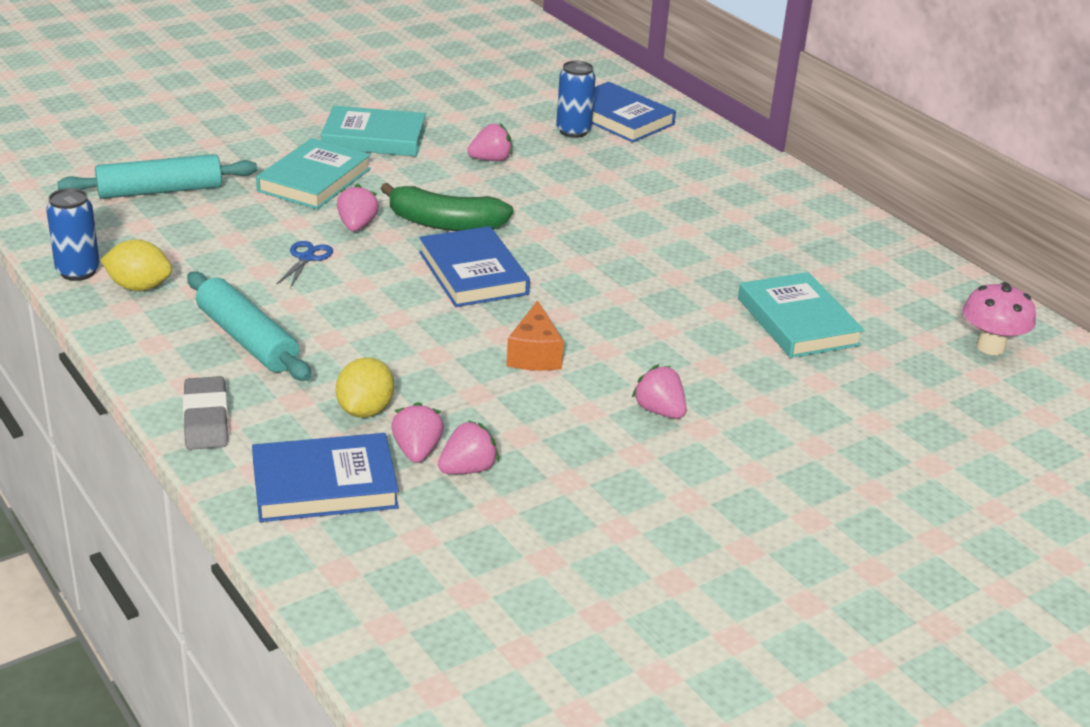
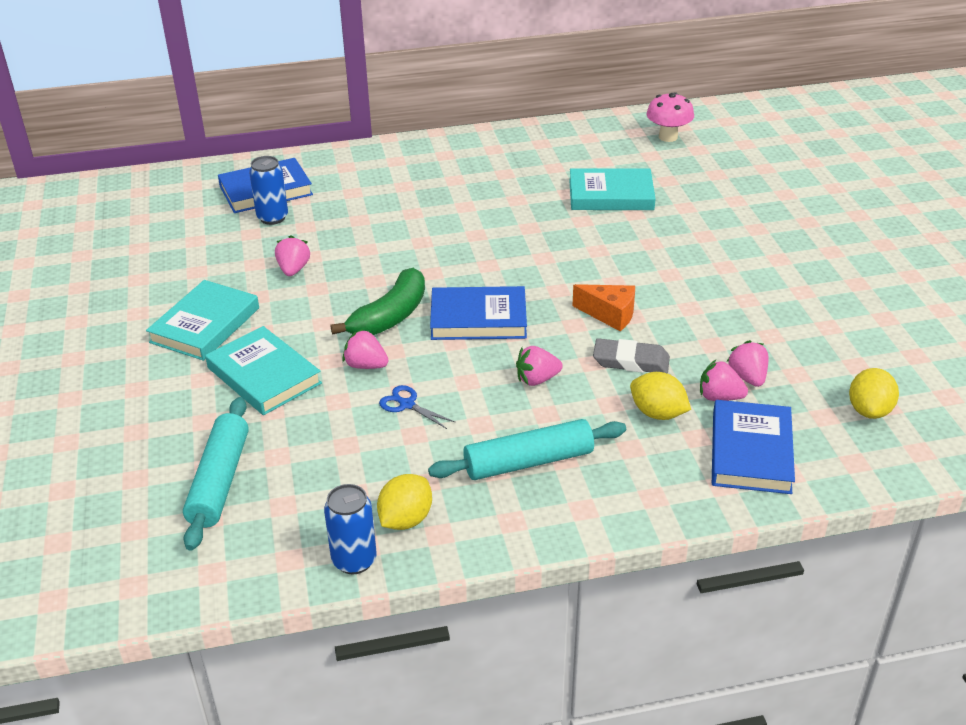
camera: 65 degrees left, 5 degrees up
(206, 419) = (643, 504): grey eraser -> grey eraser (631, 361)
(450, 576) = (869, 410): none -> yellow lemon
(659, 411) = (700, 277): pink strawberry -> pink strawberry (537, 379)

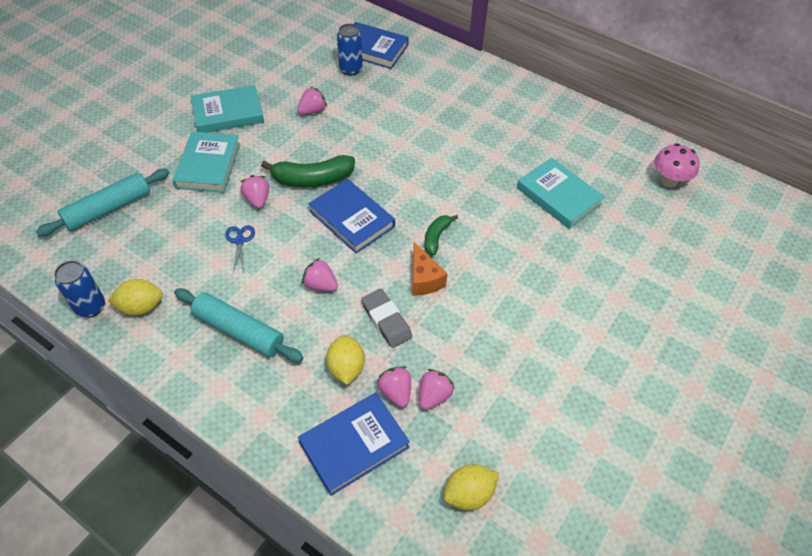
camera: 45 degrees right, 15 degrees up
(569, 282) = (436, 237): none -> green banana

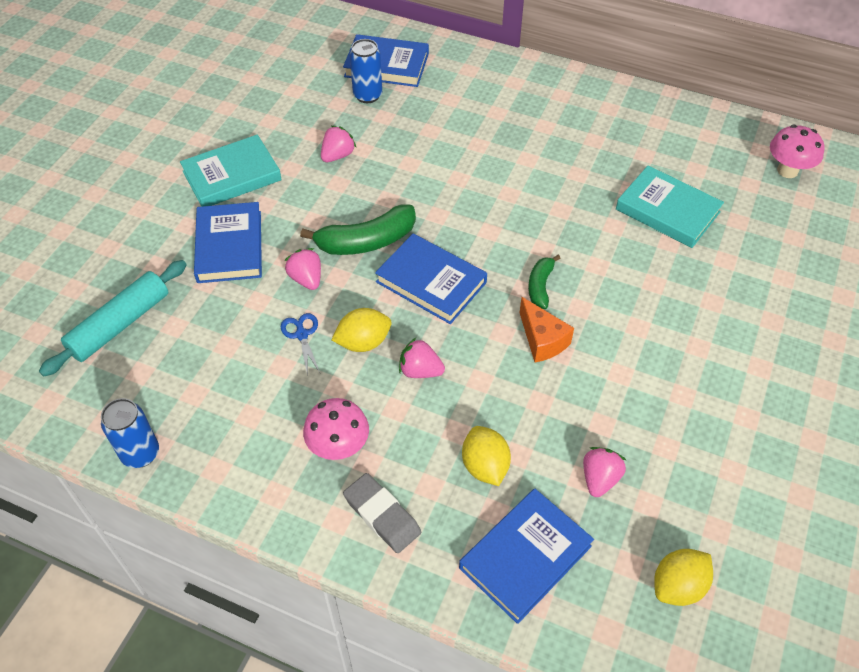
camera: 10 degrees left, 0 degrees up
(141, 307) = (205, 441): yellow lemon -> yellow lemon (363, 342)
(208, 165) = (229, 246): turquoise book -> blue book
(239, 331) = (339, 447): turquoise rolling pin -> pink mushroom
(386, 320) = (514, 399): grey eraser -> grey eraser (382, 515)
(395, 392) = (553, 483): pink strawberry -> none

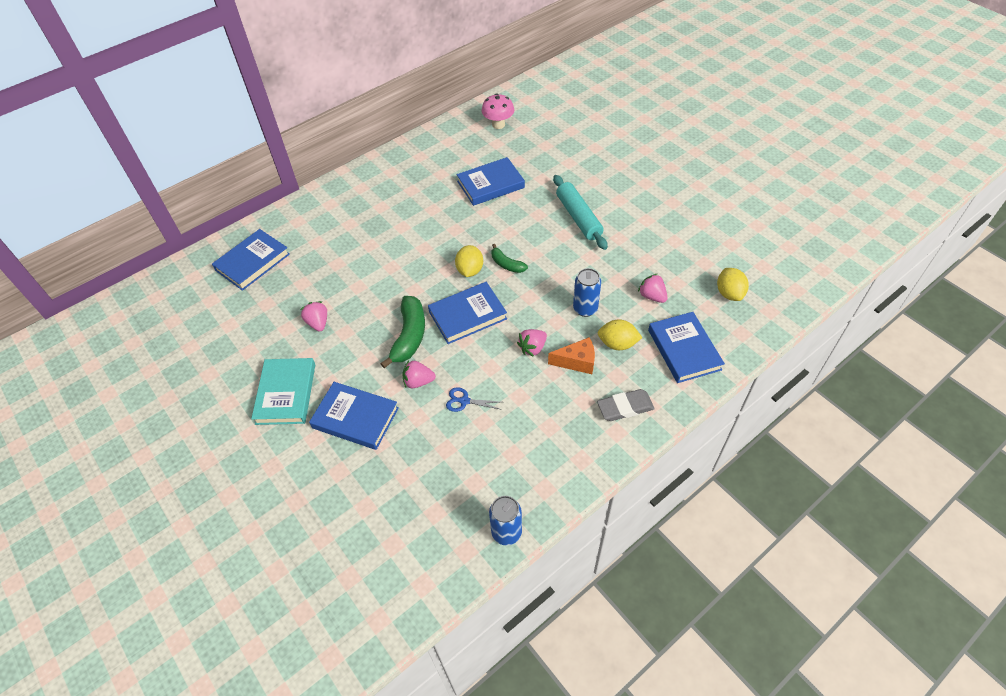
camera: 60 degrees left, 0 degrees up
(120, 324) = (381, 514): turquoise rolling pin -> turquoise rolling pin (578, 217)
(339, 447) = (565, 412): pink mushroom -> none
(363, 342) = (492, 369): yellow lemon -> yellow lemon (470, 270)
(367, 95) = (273, 284): blue can -> blue can (585, 309)
(542, 340) = (546, 280): orange cheese -> orange cheese (577, 362)
(667, 211) = (491, 184): turquoise book -> blue book

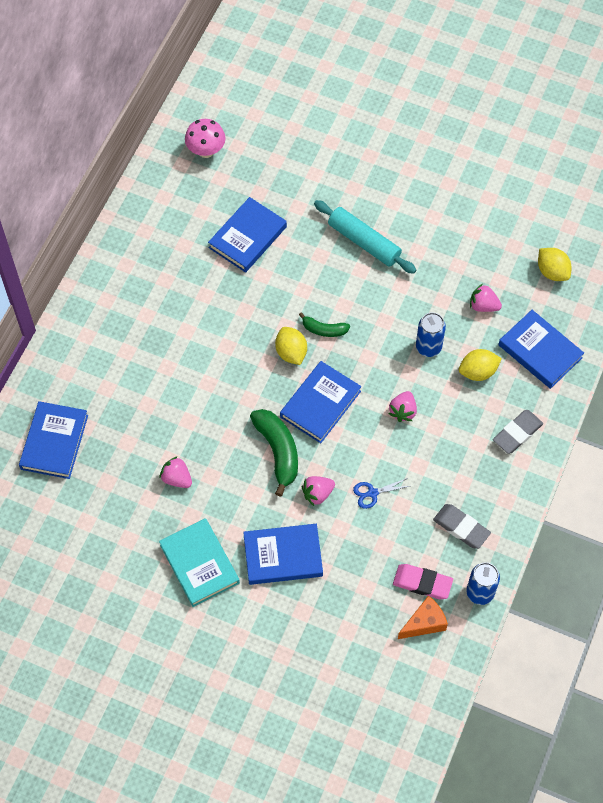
camera: 30 degrees left, 10 degrees up
(458, 497) = (422, 583): none -> pink eraser
(525, 465) = (461, 528): none -> grey eraser
(577, 362) = (451, 407): orange cheese -> orange cheese (424, 623)

